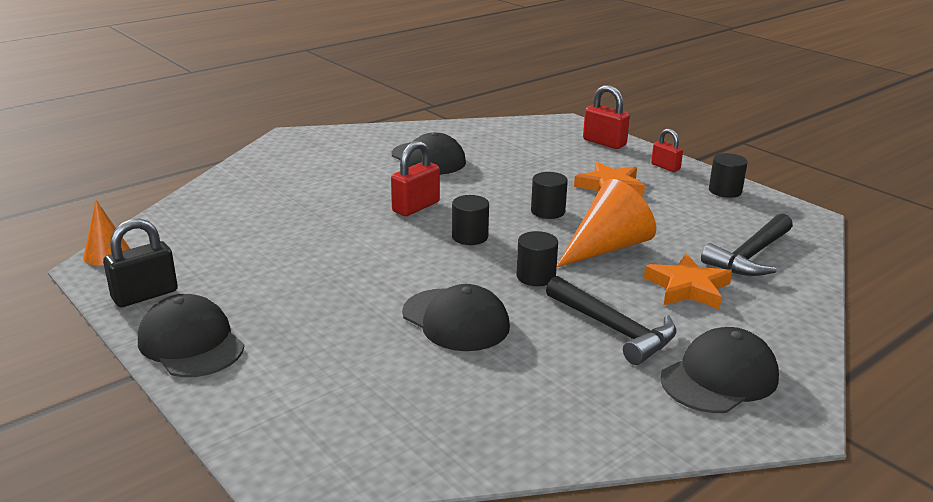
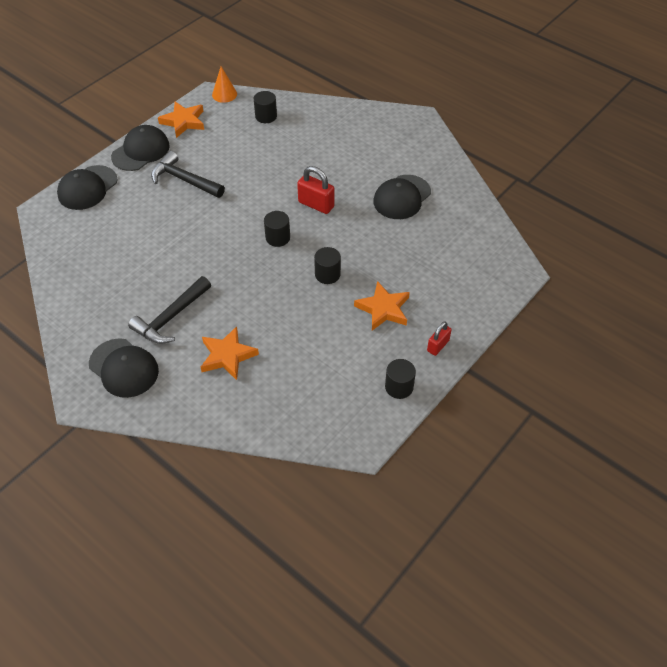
camera: 80 degrees right, 25 degrees up
(145, 295) = (183, 122): black padlock -> orange star
(455, 320) = (173, 245): black cap -> black cap (87, 188)
(536, 276) = (229, 276): black cylinder -> black cylinder (266, 116)
(604, 142) = (479, 302): red padlock -> none
(607, 247) = (277, 310): orange cone -> none
(750, 256) = (281, 396): black hammer -> black hammer (184, 180)

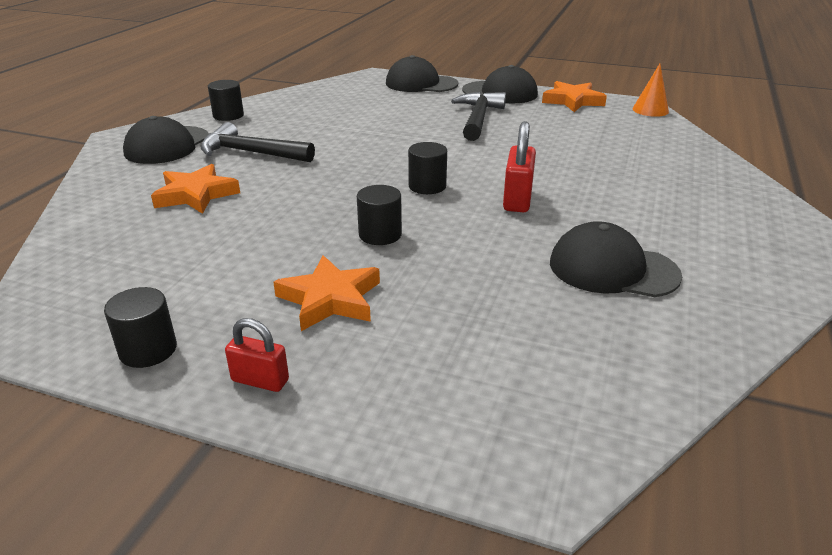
camera: 70 degrees right, 20 degrees down
(266, 116) = (647, 138): black cylinder -> black cylinder (228, 115)

